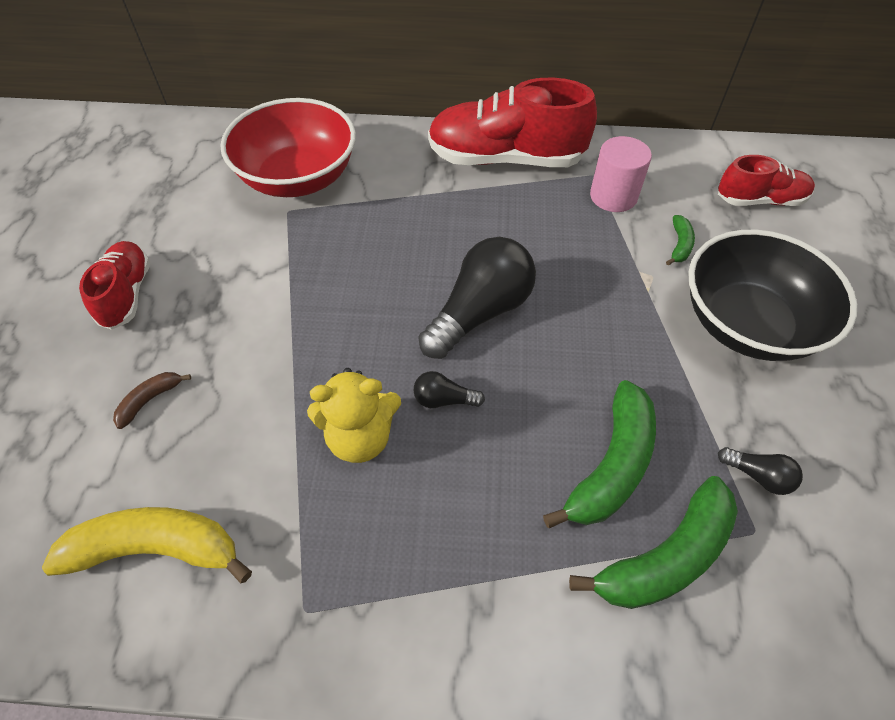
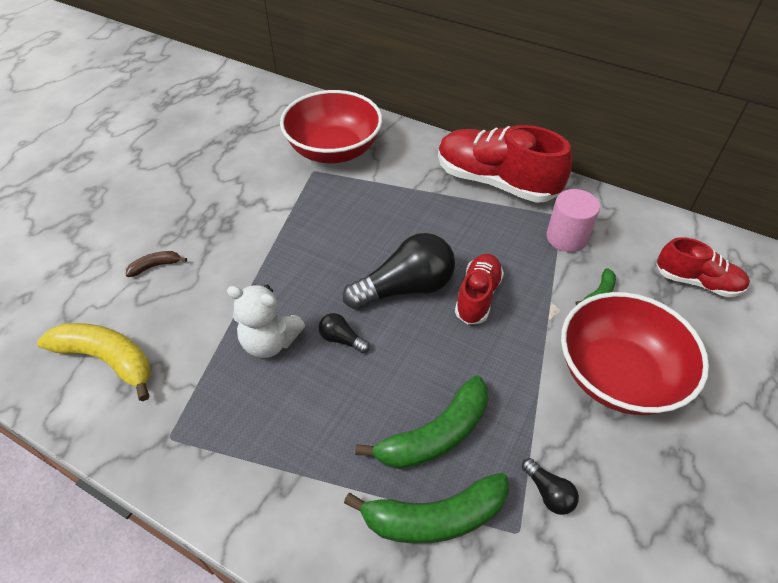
camera: 25 degrees right, 5 degrees down
(127, 294) = (180, 193): red shoe -> red shoe (477, 296)
(360, 437) = (270, 342): yellow teddy bear -> white teddy bear
(747, 324) = (617, 375): black bowl -> red bowl

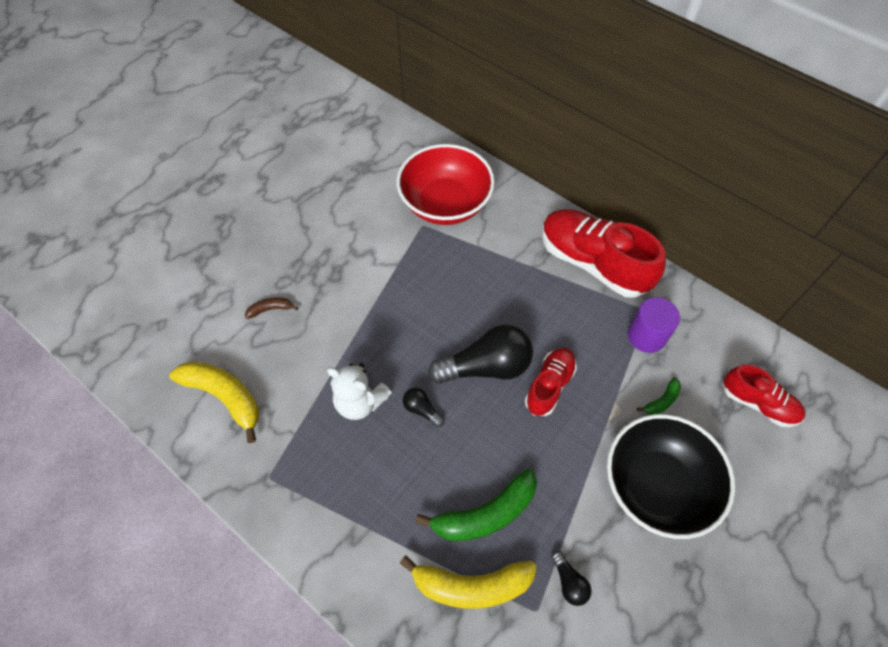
camera: 10 degrees right, 10 degrees up
(435, 517) = (471, 586): green banana -> yellow banana
(566, 237) = (646, 336): pink cylinder -> purple cylinder
(617, 375) = (656, 485): red bowl -> black bowl

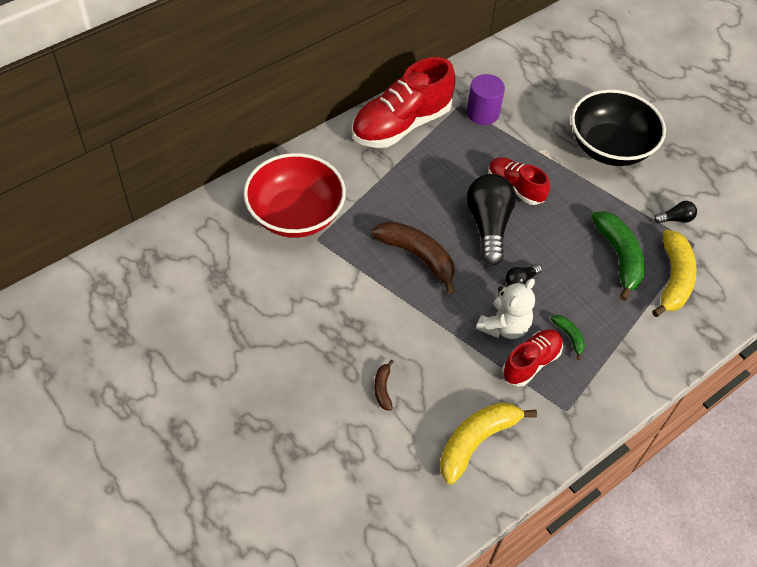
camera: 80 degrees left, 5 degrees down
(426, 309) = (417, 256): none -> brown banana
(661, 401) = (542, 122): green banana -> green banana (569, 336)
(758, 403) = (554, 70): red shoe -> red shoe (531, 363)

